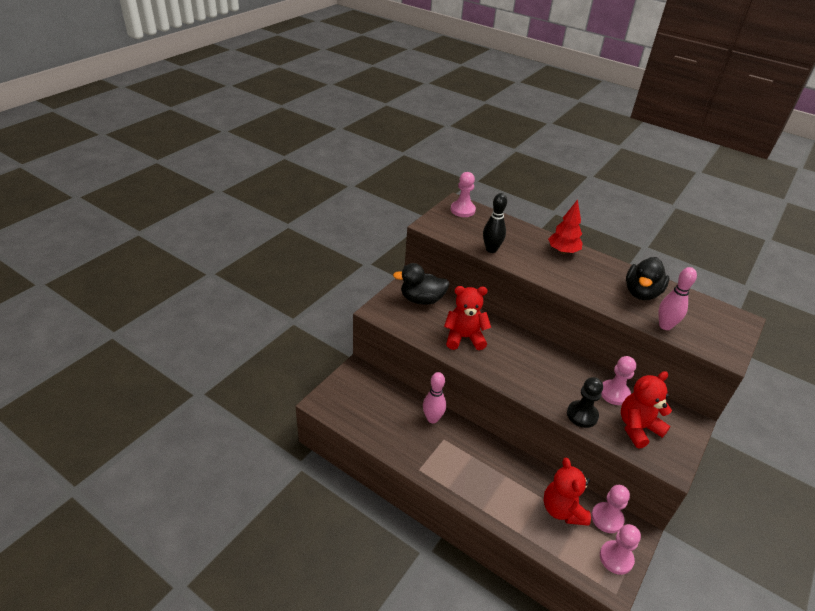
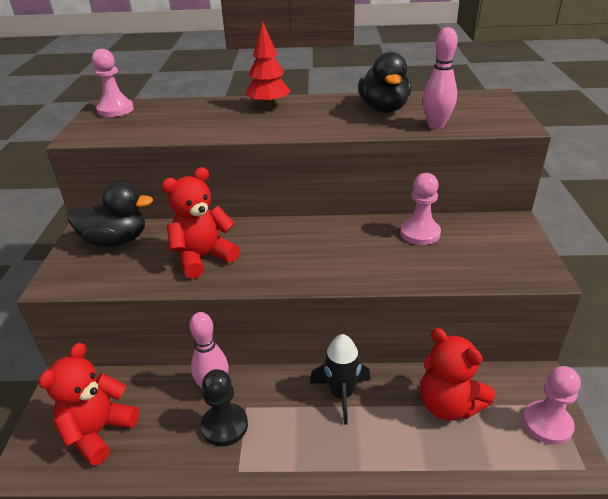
camera: 30 degrees left, 5 degrees down
(422, 299) = (116, 241): black duck -> black duck turned 150 degrees counterclockwise
(491, 249) = (181, 131): black bowling pin -> none
(502, 464) = (341, 394): none -> black rocket
(582, 415) = (408, 272): black pawn -> black pawn (225, 426)
(607, 518) = (499, 383): pink pawn -> none
(638, 428) = (474, 254): red teddy bear -> red teddy bear (98, 432)

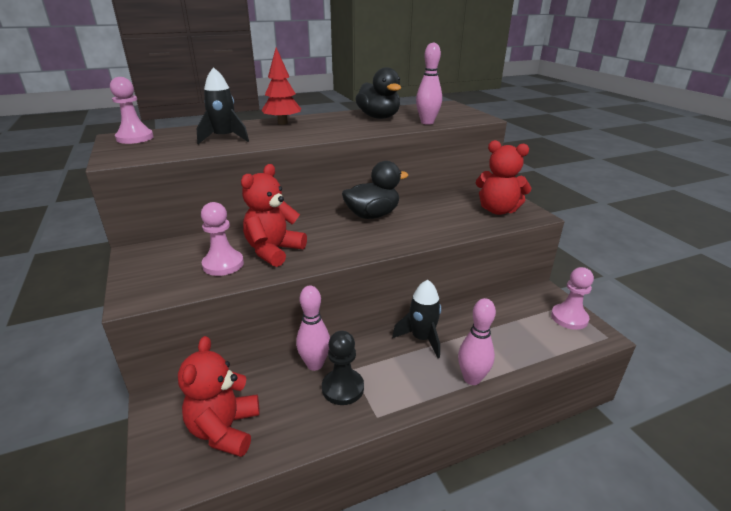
camera: 25 degrees left, 5 degrees down
(116, 241) = (176, 254): black duck -> black duck (372, 215)
(193, 121) = (224, 138): none -> black rocket
(366, 463) = (472, 379): none -> pink bowling pin
(420, 233) = (435, 205): pink pawn -> pink pawn (223, 264)
(448, 405) = (501, 324): red teddy bear -> red teddy bear (498, 210)

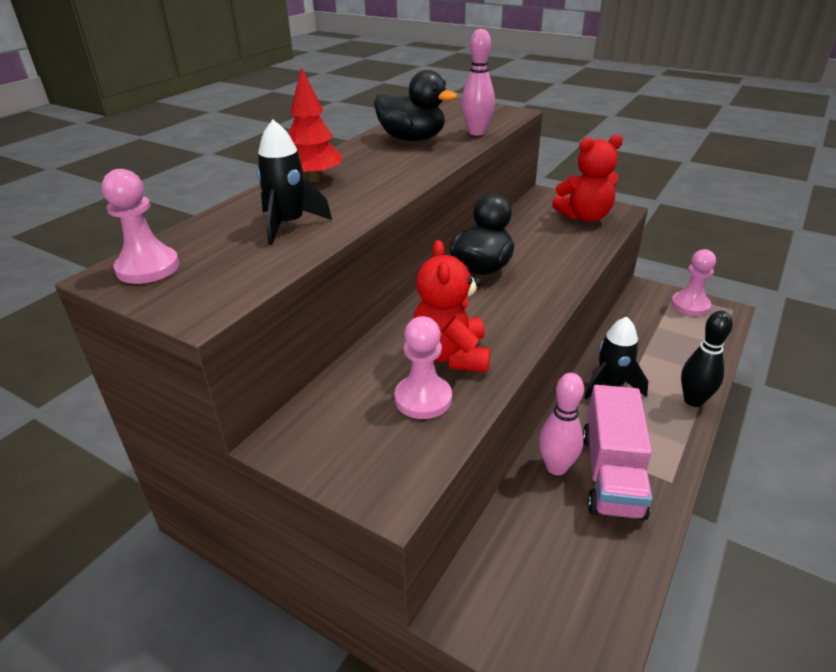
camera: 35 degrees left, 5 degrees up
(225, 429) = (567, 588): red teddy bear -> none
(343, 388) = (611, 474): black pawn -> pink truck
(472, 379) = (693, 400): pink bowling pin -> black bowling pin

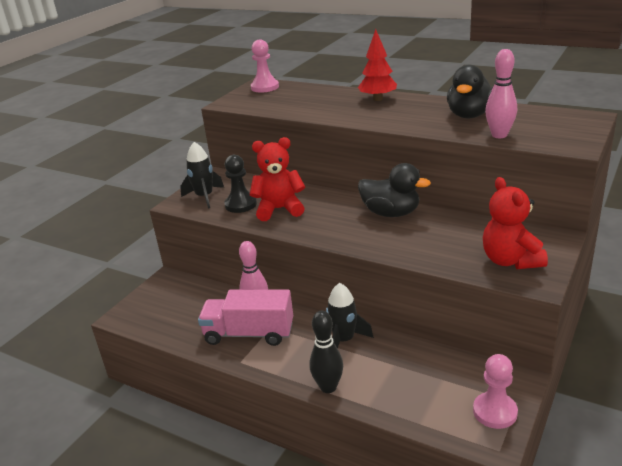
camera: 90 degrees right, 5 degrees down
(289, 224) = (310, 103): black rocket -> black rocket (204, 197)
(423, 399) = (240, 204): pink pawn -> black pawn

